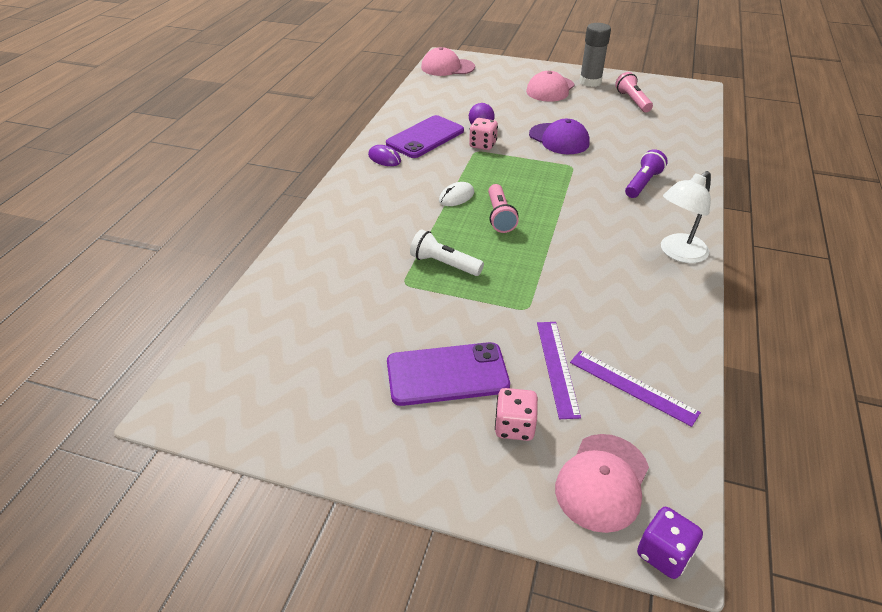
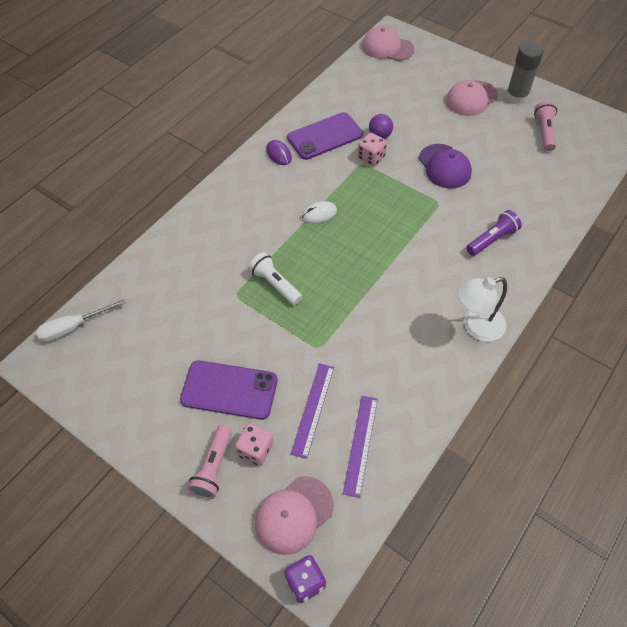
camera: 20 degrees right, 15 degrees up
(212, 360) = (73, 327): none -> white screwdriver
(500, 216) = (345, 245): pink flashlight -> pink flashlight (214, 467)
(632, 387) = (360, 444): purple ruler -> purple ruler turned 45 degrees clockwise

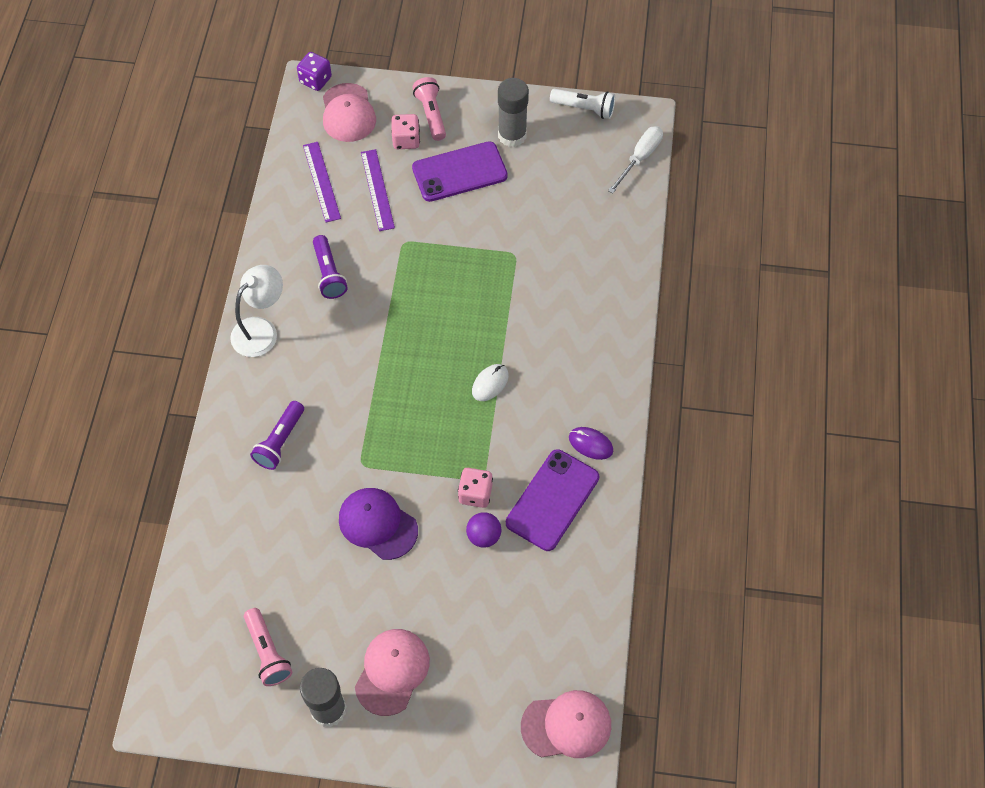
camera: 150 degrees right, 5 degrees up
(157, 404) = (512, 135): none -> grey glue stick
(275, 284) = (484, 282): white flashlight -> white flashlight (584, 108)
(294, 515) = (348, 113): pink cap -> pink cap turned 150 degrees clockwise
(397, 349) = (329, 274): none -> purple flashlight

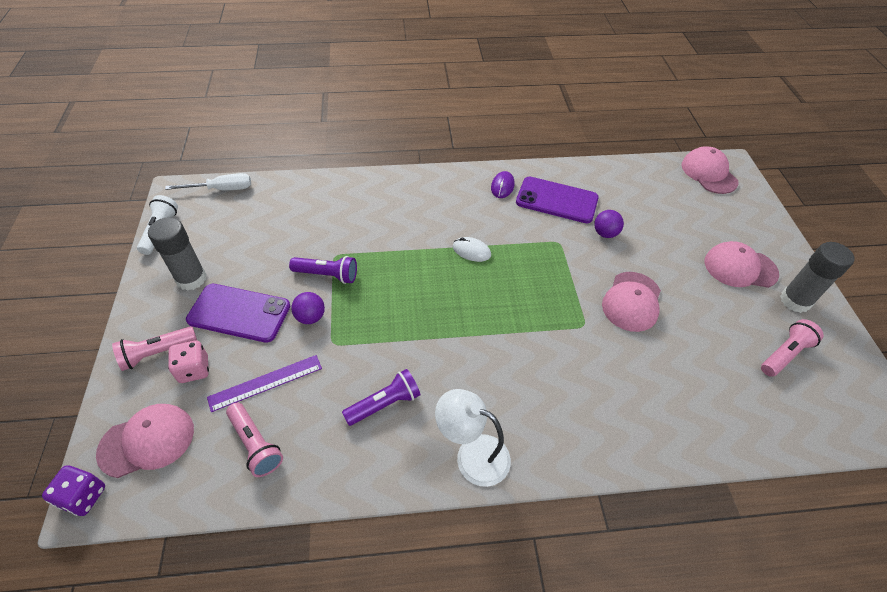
camera: 105 degrees left, 10 degrees down
(280, 441) = (592, 398): purple flashlight -> purple flashlight (327, 275)
(321, 181) = (256, 444): purple ruler -> pink flashlight
(377, 524) = (632, 301): purple cap -> pink cap
(439, 227) = (310, 317): none -> purple ball
(459, 172) = (239, 313): purple phone -> purple phone turned 45 degrees counterclockwise
(475, 494) = (573, 244): pink dice -> none
(640, 158) = (221, 189): white screwdriver -> white screwdriver turned 150 degrees clockwise

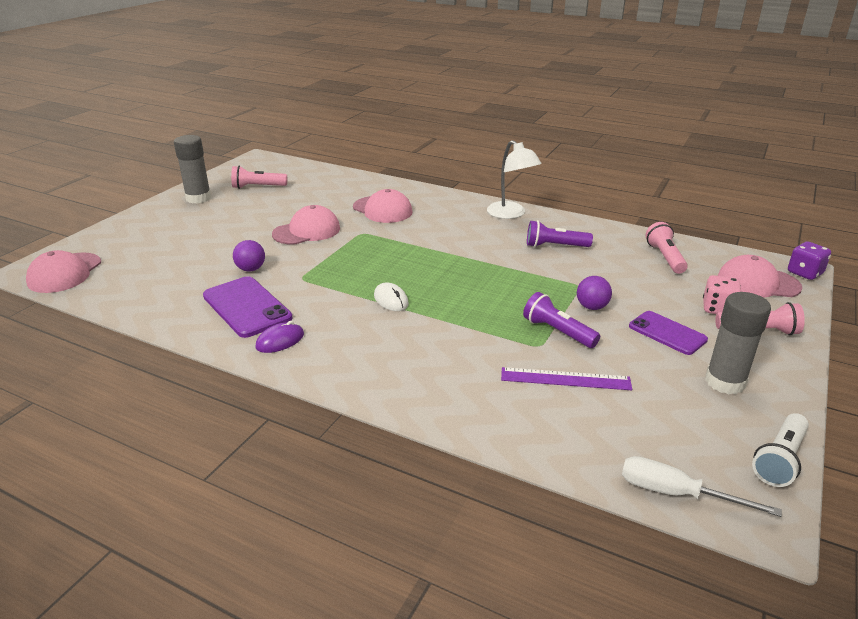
camera: 145 degrees left, 20 degrees down
(239, 313) = (667, 333): purple phone -> purple phone, size x0.66
(265, 382) = (649, 282): purple ruler -> purple ruler (565, 379)
(740, 268) = (194, 219): pink cap -> pink cap (382, 210)

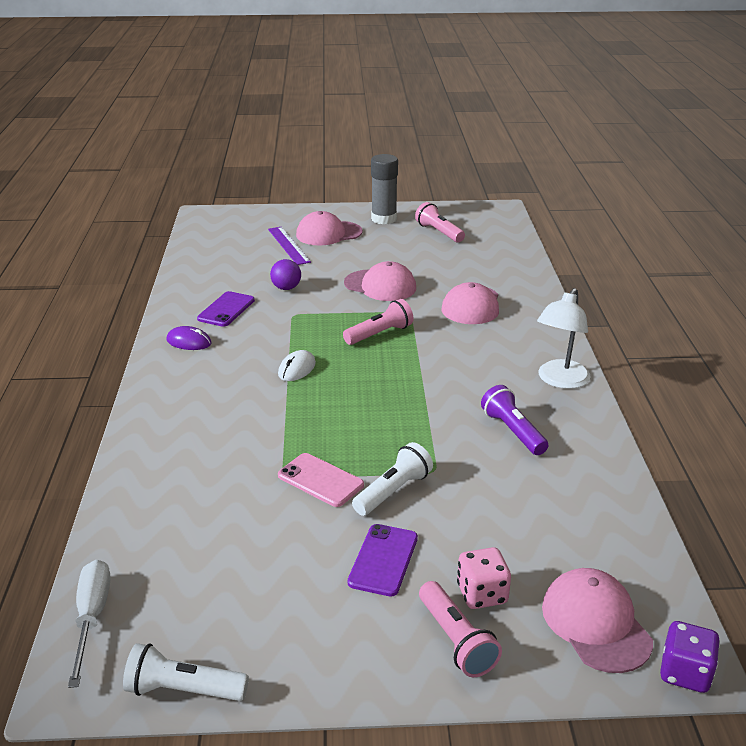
camera: 60 degrees right, 0 degrees up
(65, 273) = (212, 226): pink cap -> pink cap (328, 234)
(247, 307) = (226, 309): purple phone -> purple phone, size x0.66
(557, 332) = (320, 480): purple flashlight -> pink phone
(565, 379) = (236, 506): purple ruler -> purple ruler (288, 245)
(592, 307) = (393, 491): purple ball -> white flashlight
(665, 257) = (579, 523): pink flashlight -> pink flashlight (379, 334)
(725, 382) = (310, 625): grey glue stick -> none

